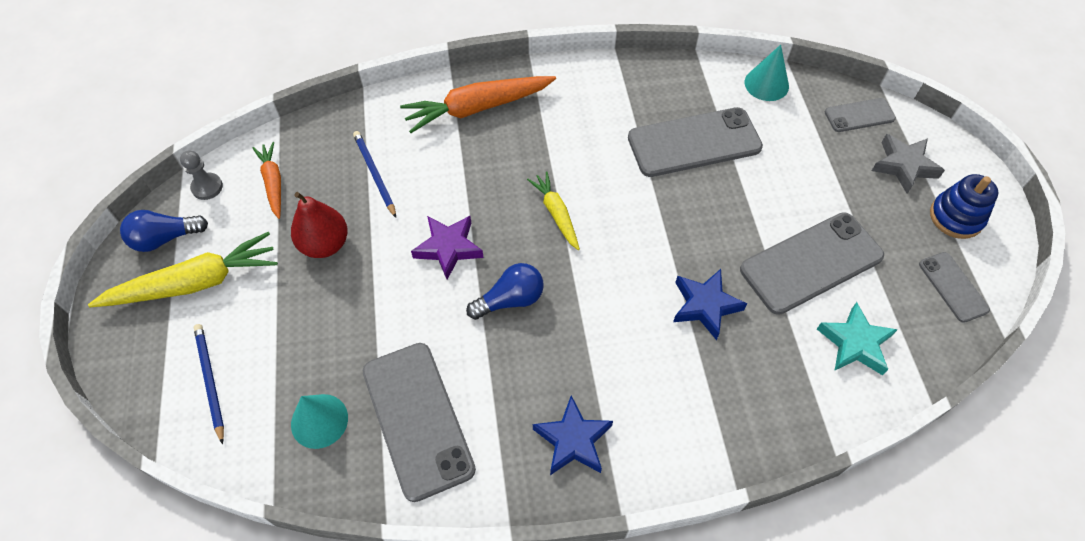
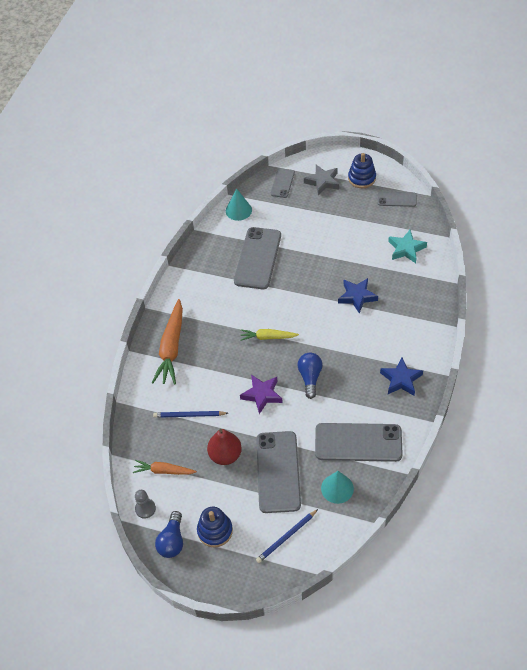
camera: 60 degrees left, 5 degrees down
(195, 283) = (215, 531): yellow carrot -> blue stacking toy
(210, 382) = (287, 537): blue pencil -> blue pencil turned 45 degrees counterclockwise
(811, 263) = (356, 244): grey phone -> grey phone (278, 471)

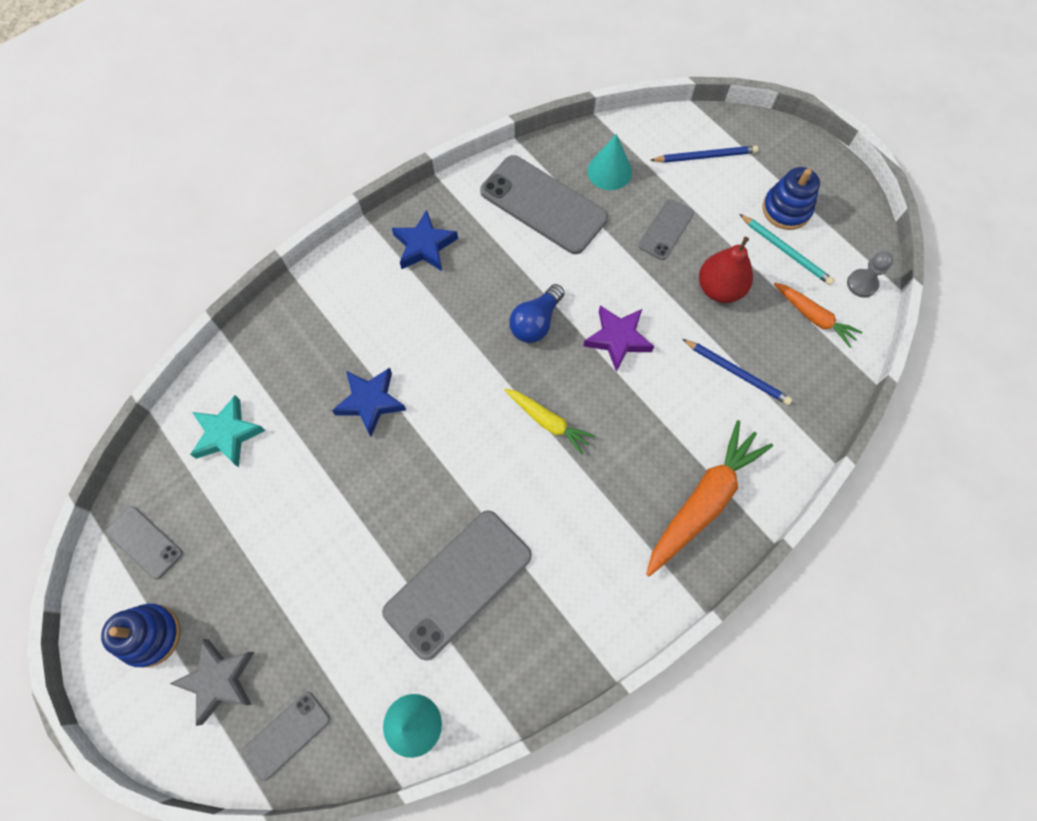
camera: 150 degrees left, 15 degrees up
(172, 541) = (845, 228): blue light bulb -> none
(200, 502) = (785, 251): none -> turquoise pencil
(278, 471) = (665, 229): grey phone -> grey phone, size x0.53

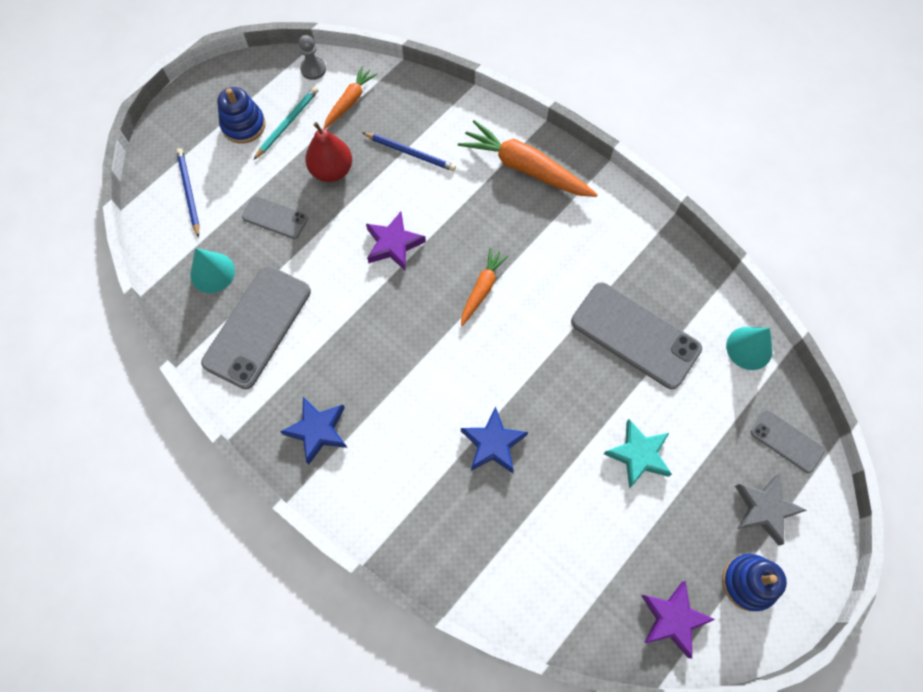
camera: 100 degrees left, 0 degrees up
(144, 542) = (673, 619): grey phone -> purple star
(227, 434) = (552, 572): turquoise star -> turquoise star (638, 455)
(536, 322) = (387, 313): blue light bulb -> none
(548, 422) = (482, 289): yellow carrot -> orange carrot
(736, 372) = (410, 153): blue pencil -> blue pencil turned 90 degrees clockwise

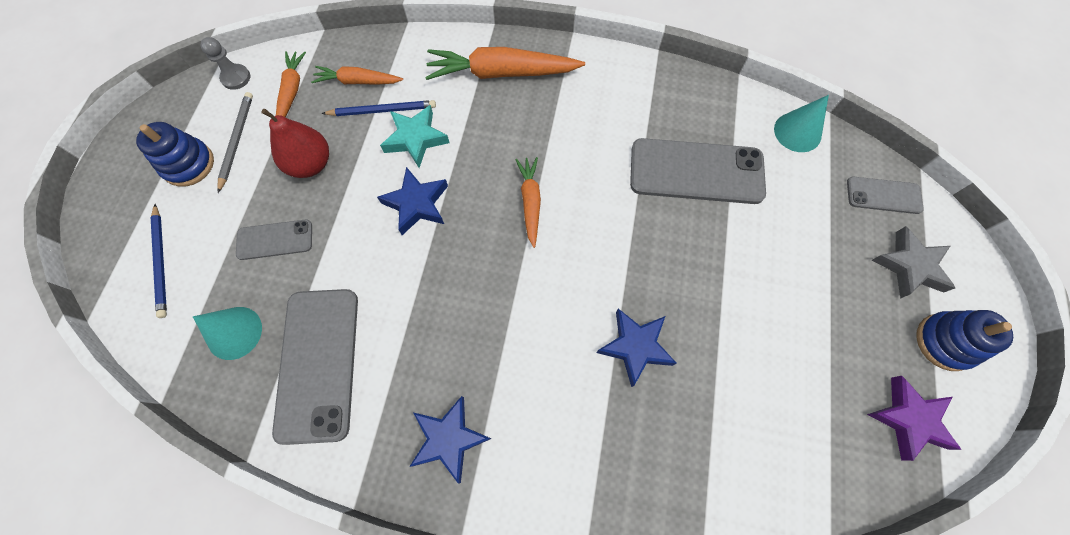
camera: 30 degrees left, 0 degrees up
(189, 192) = (161, 261): blue pencil -> blue pencil turned 150 degrees counterclockwise
(287, 124) = (236, 141): turquoise pencil -> grey pencil
(393, 244) = (416, 204): purple star -> blue star
(405, 118) = (358, 81): none -> orange carrot
(638, 455) = (773, 279): turquoise star -> turquoise star (416, 139)

